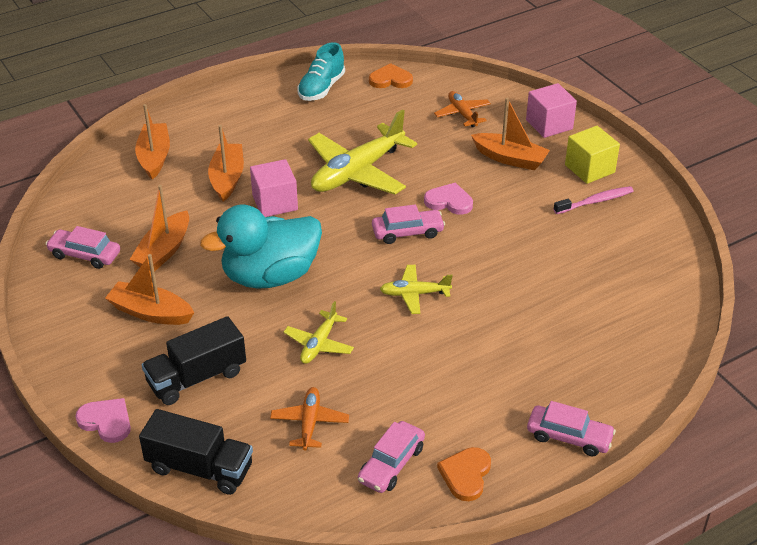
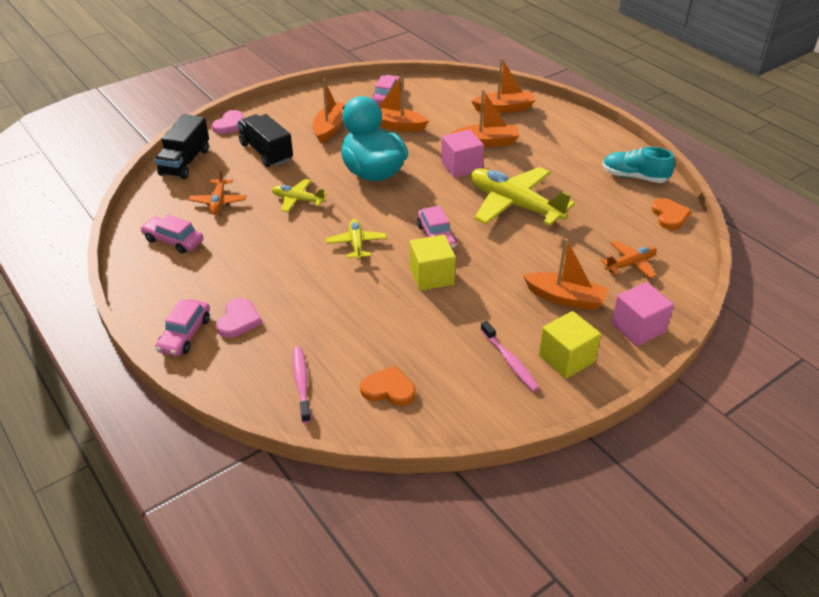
camera: 85 degrees right, 0 degrees up
(309, 423) = (218, 202): orange plane -> orange plane turned 90 degrees clockwise
(449, 201) = (485, 259): pink heart -> pink heart (239, 320)
(466, 475) = (156, 277): orange heart -> orange heart (389, 389)
(474, 240) = (431, 276): none -> yellow cube
(510, 158) = (565, 298): orange boat -> orange boat turned 90 degrees counterclockwise
(636, 339) = (301, 384): none -> pink toothbrush

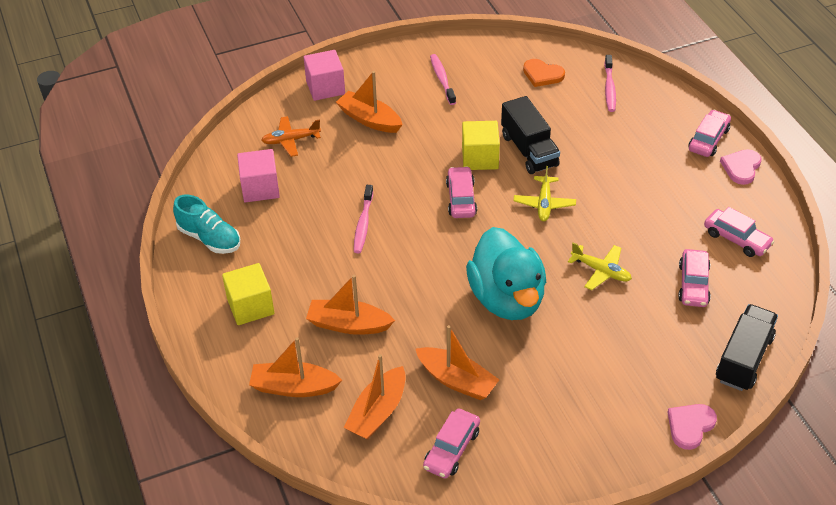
camera: 165 degrees left, 5 degrees up
(218, 202) = (693, 284): orange plane -> pink car
(239, 320) = (662, 145): pink heart -> pink heart (741, 167)
(266, 152) = (637, 358): black truck -> black truck (529, 150)
(330, 128) = (548, 392): orange boat -> orange boat (378, 412)
(461, 167) = (398, 289): pink cube -> pink cube (260, 188)
(514, 205) = (363, 223): yellow plane -> pink toothbrush
(566, 358) = (397, 75): yellow cube -> yellow cube (250, 306)
(669, 216) = (213, 184): orange heart -> none

